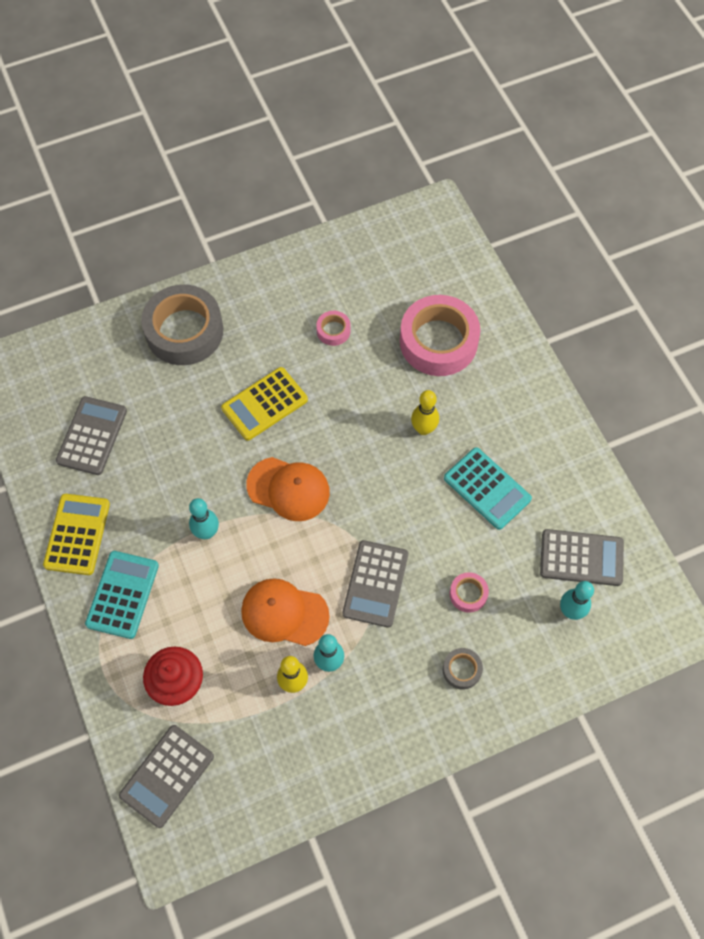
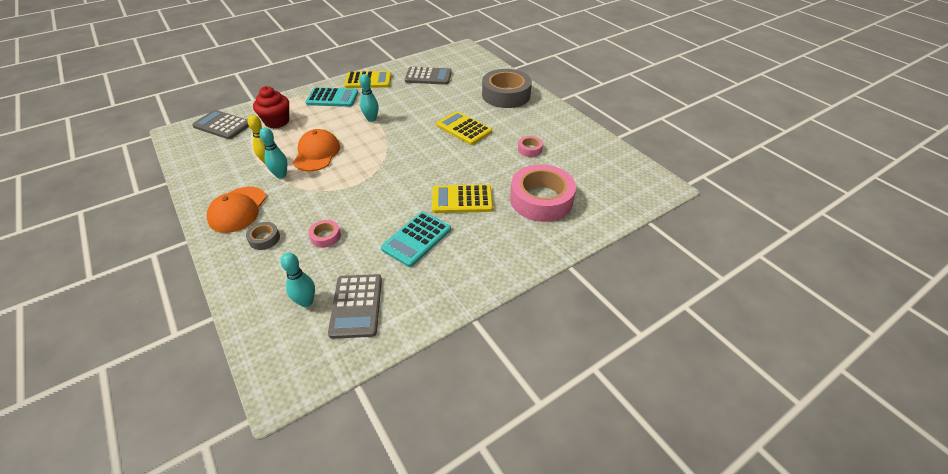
camera: 80 degrees right, 20 degrees down
(288, 489) = (404, 145): orange cap -> orange cap (238, 210)
(375, 584) = (336, 189): grey calculator -> none
(423, 429) = (462, 199): yellow bowling pin -> yellow calculator

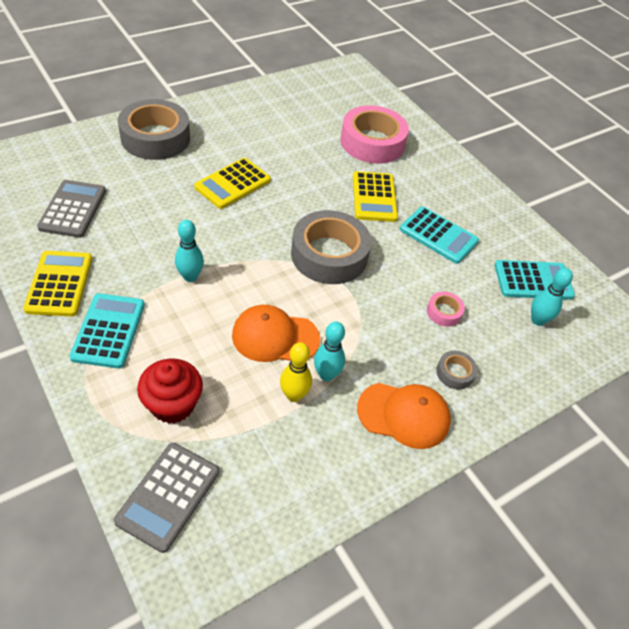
camera: 95 degrees left, 5 degrees up
(356, 306) = (533, 280): grey calculator -> turquoise calculator
(391, 175) = (329, 255): none -> grey tape
(529, 149) = (284, 137): pink tape -> none

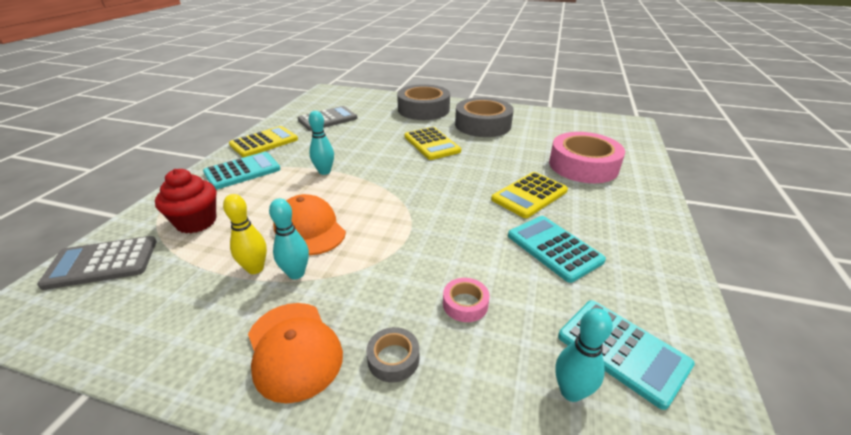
camera: 55 degrees right, 15 degrees down
(233, 184) = (431, 144): yellow calculator -> yellow calculator turned 120 degrees counterclockwise
(329, 255) = (430, 208): grey tape -> grey tape (483, 125)
(438, 235) = (554, 248): turquoise calculator -> turquoise calculator turned 150 degrees clockwise

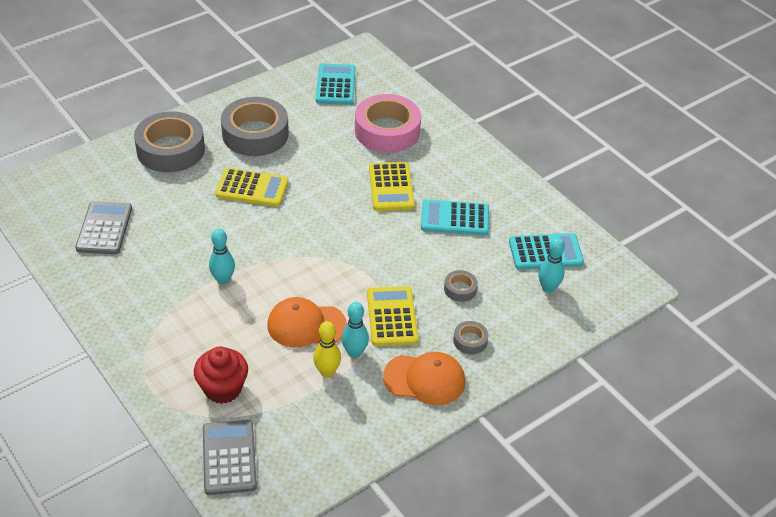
camera: 55 degrees left, 10 degrees up
(102, 263) = (229, 457): grey calculator -> grey calculator turned 150 degrees clockwise
(242, 171) = (157, 333): turquoise calculator -> turquoise calculator (335, 85)
(264, 142) = (106, 297): yellow calculator -> yellow calculator (392, 317)
(465, 304) = (460, 289): pink tape -> grey tape

